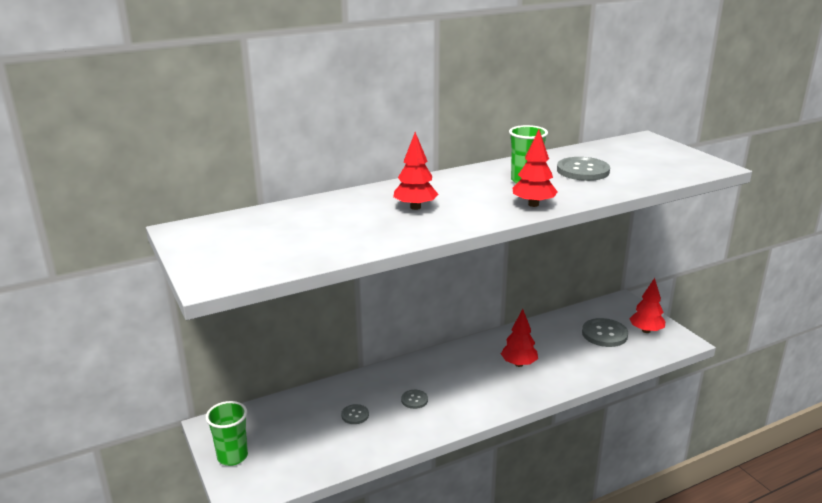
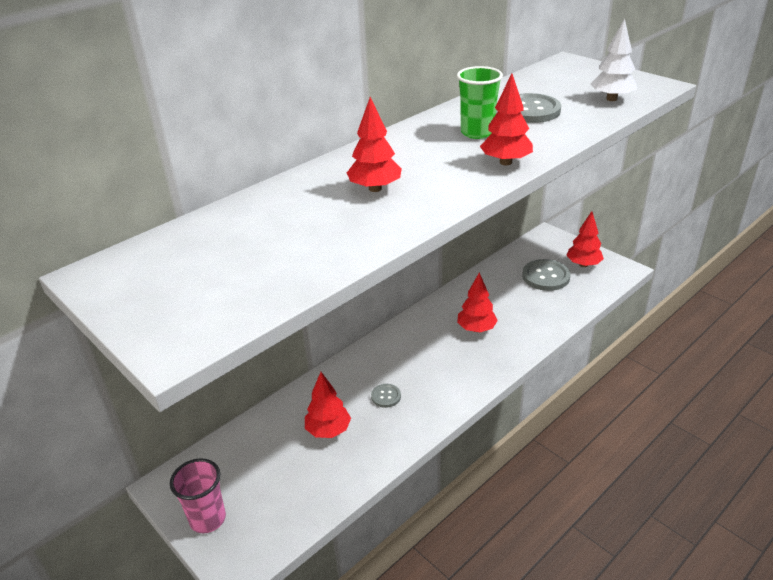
camera: 15 degrees left, 10 degrees up
(232, 456) = (208, 519): green cup -> pink cup
(355, 415) = (328, 430): grey button -> red tree
(662, 171) = (611, 99): none -> white tree

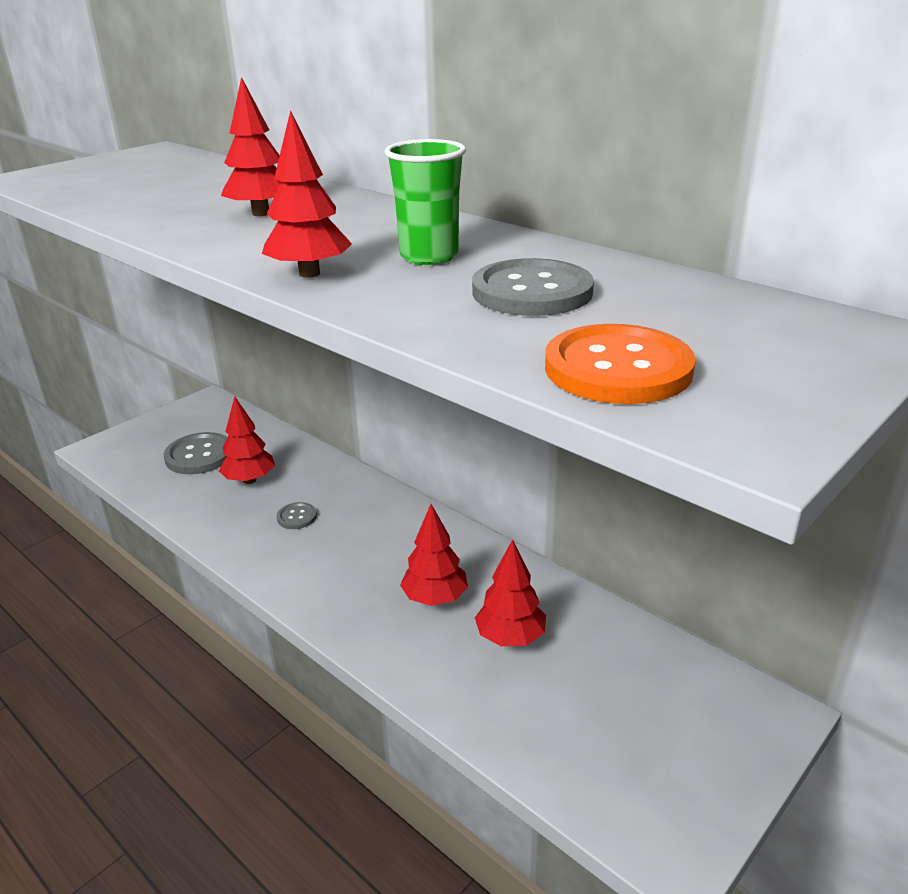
camera: 85 degrees right, 5 degrees down
(208, 519) = (157, 426): pink cup -> none
(545, 276) = (607, 698): grey button -> grey button (199, 455)
(583, 264) = (671, 770): red tree -> red tree (510, 637)
(611, 99) = (618, 368): white tree -> orange button

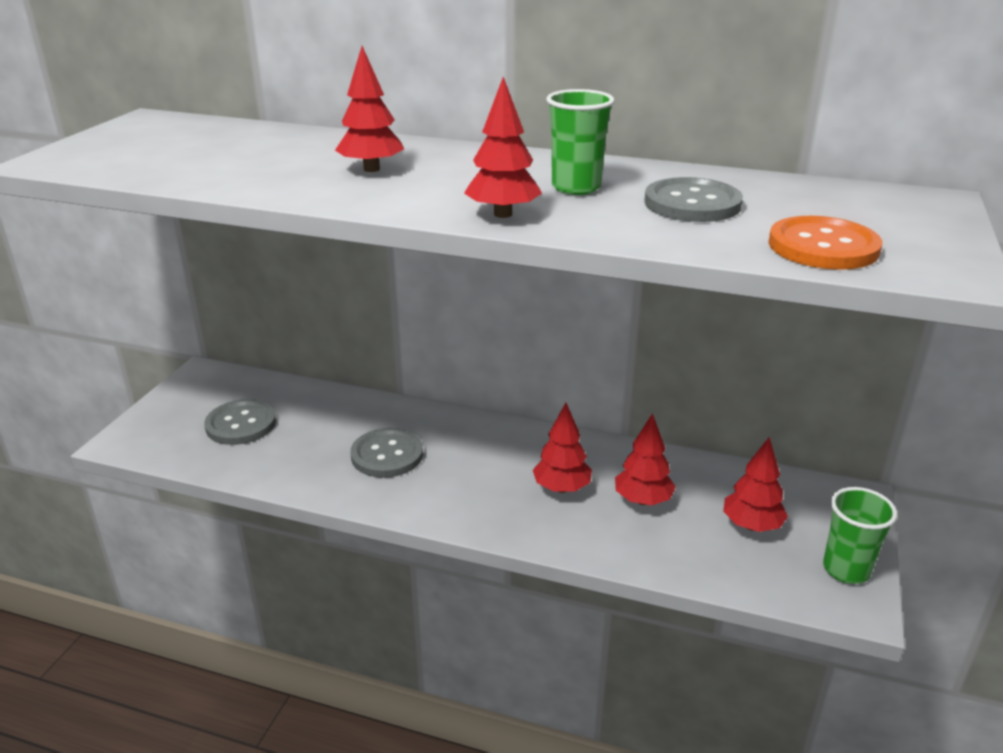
camera: 25 degrees left, 0 degrees up
(249, 480) = (313, 434): red tree -> red tree (751, 525)
(297, 517) = (387, 455): grey button -> grey button, size x1.90
(693, 802) = (846, 569): none -> green cup

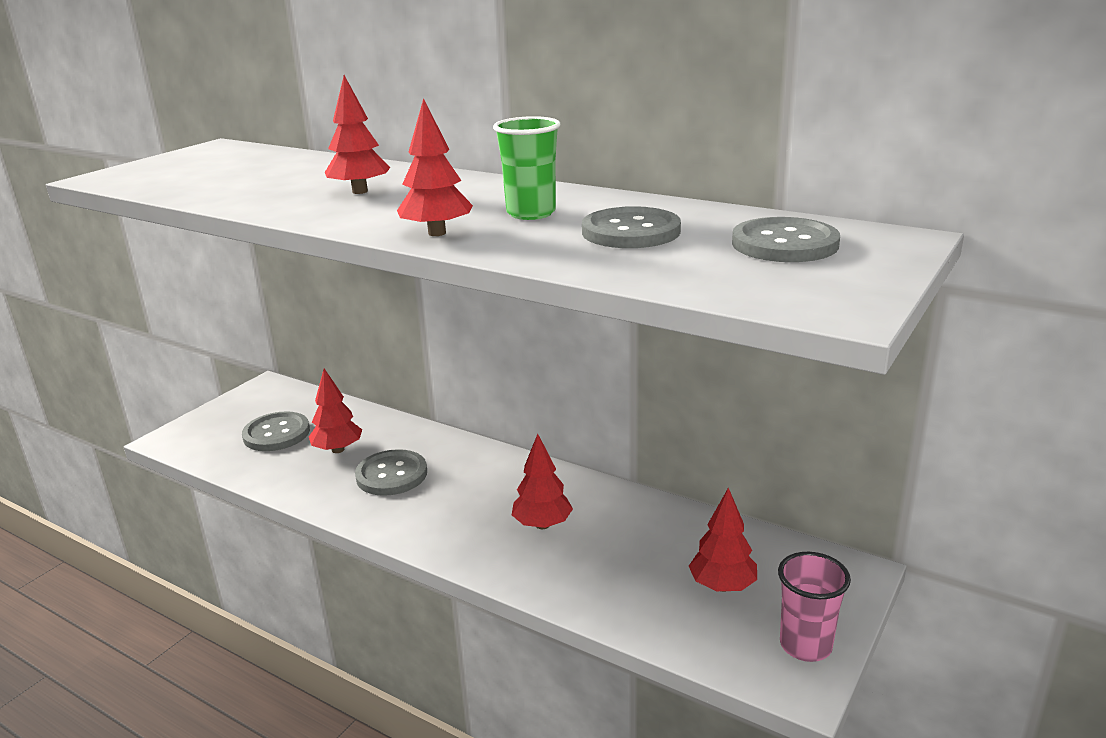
camera: 15 degrees right, 5 degrees down
(642, 500) = (619, 546): red tree -> red tree (338, 449)
(823, 247) = (724, 276): orange button -> none
(843, 210) = (784, 244): none -> grey button
(846, 569) = (805, 645): green cup -> pink cup

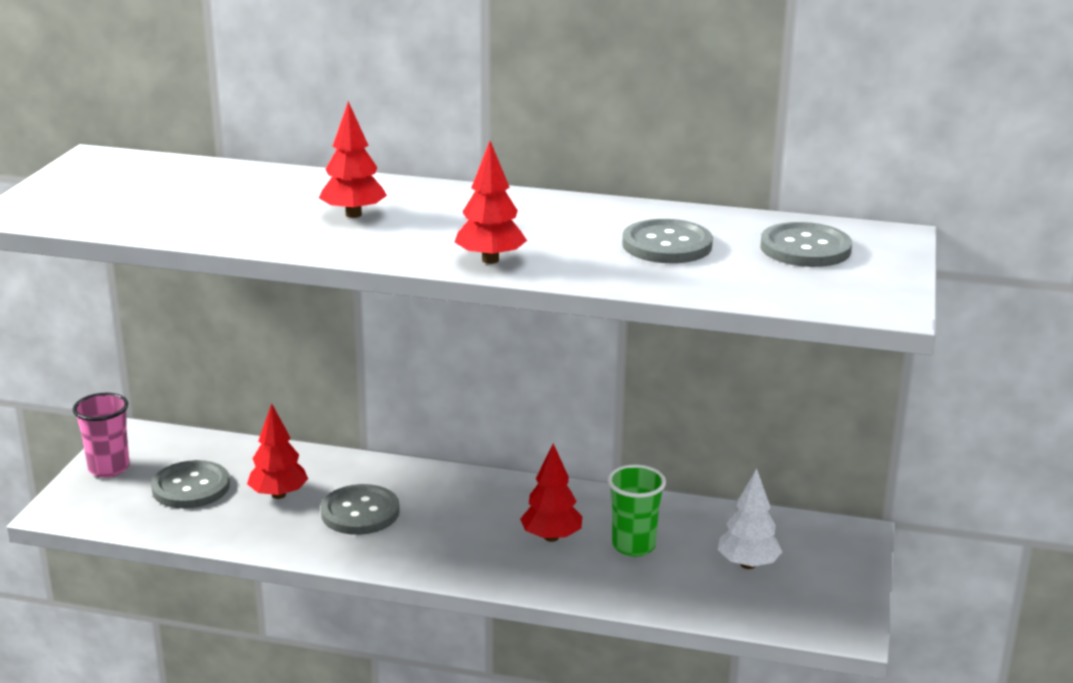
camera: 20 degrees left, 0 degrees up
(531, 213) = (557, 230): green cup -> green cup (633, 546)
(722, 586) = (748, 564): red tree -> white tree
(805, 645) = (839, 599): pink cup -> pink cup (109, 468)

